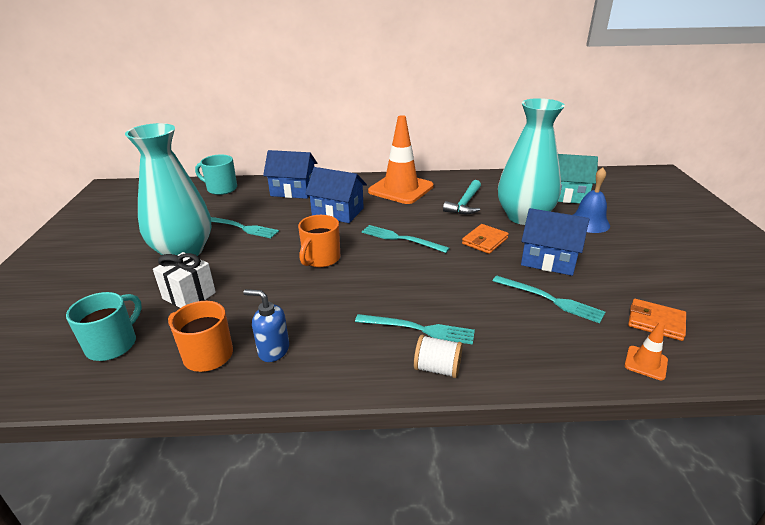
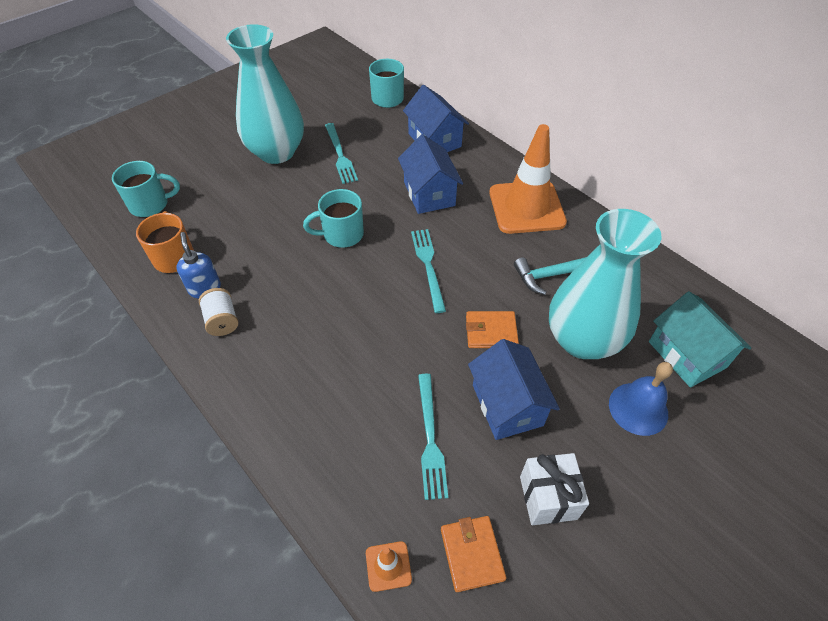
camera: 50 degrees right, 20 degrees up
(189, 295) = (228, 198): white gift -> white gift (548, 497)
(320, 259) = (342, 234): orange mug -> turquoise mug
(418, 329) = (299, 360): turquoise fork -> none
(437, 368) = (258, 401): white spool -> white spool (222, 321)

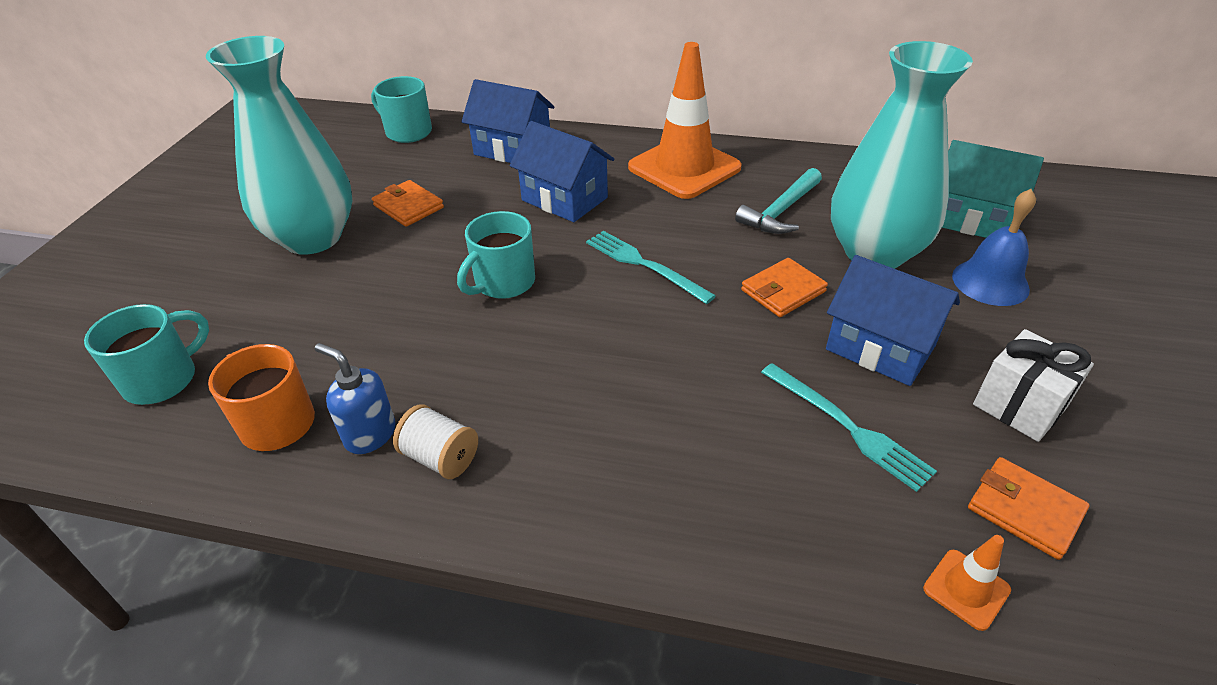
camera: 35 degrees left, 10 degrees down
(340, 155) = (408, 206): turquoise fork -> orange wallet

